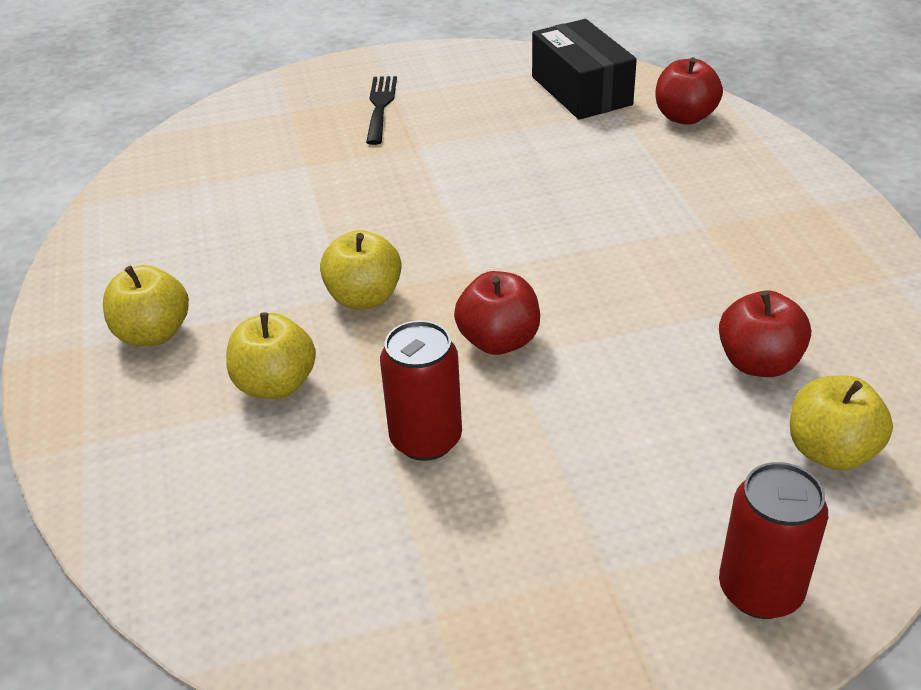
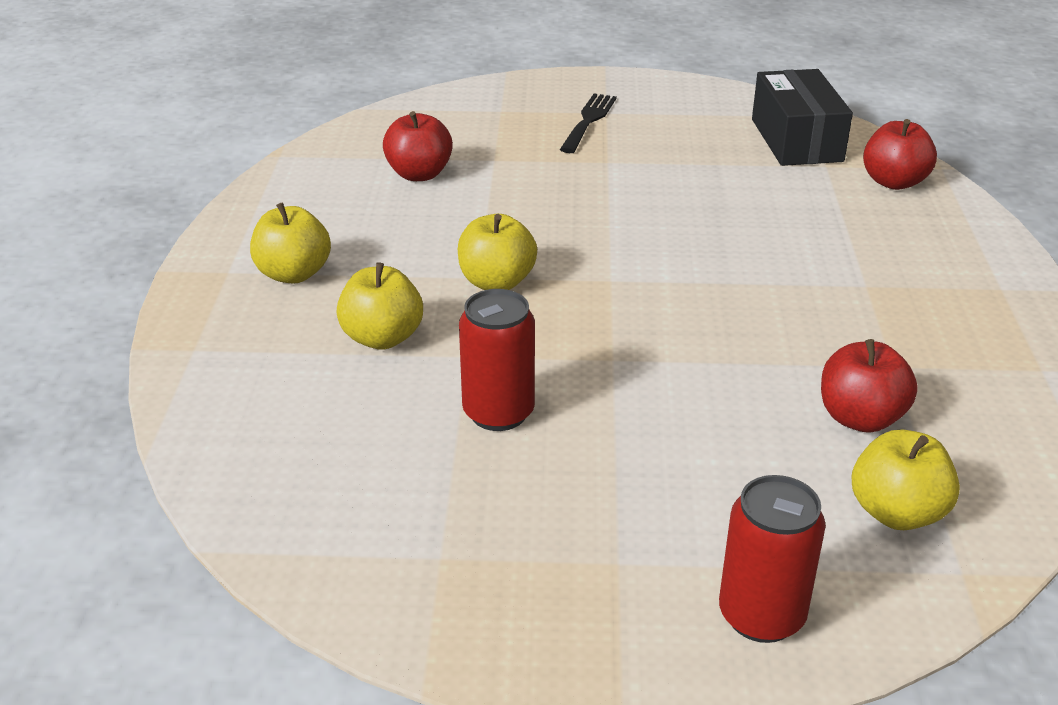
camera: 15 degrees right, 5 degrees down
(498, 341) = (607, 344): red apple -> red apple (419, 174)

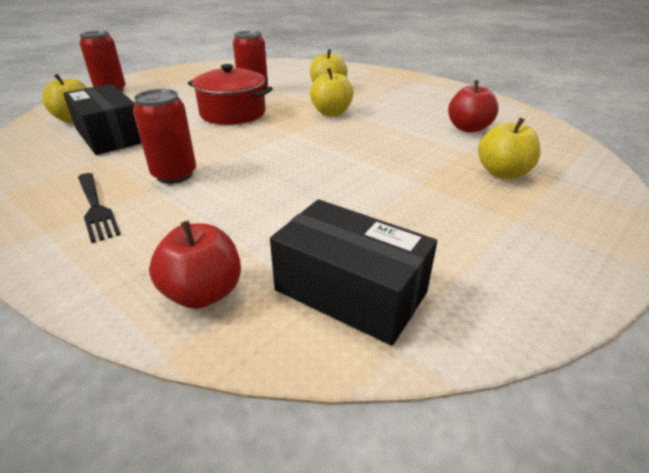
camera: 130 degrees right, 0 degrees up
(293, 274) = (398, 88): yellow apple -> yellow apple (503, 173)
(588, 121) = (504, 204): black fork -> black fork (96, 208)
(624, 365) = (233, 113): none -> red pot
(827, 291) = (174, 175): none -> red can
(860, 418) = (110, 136): red apple -> black box

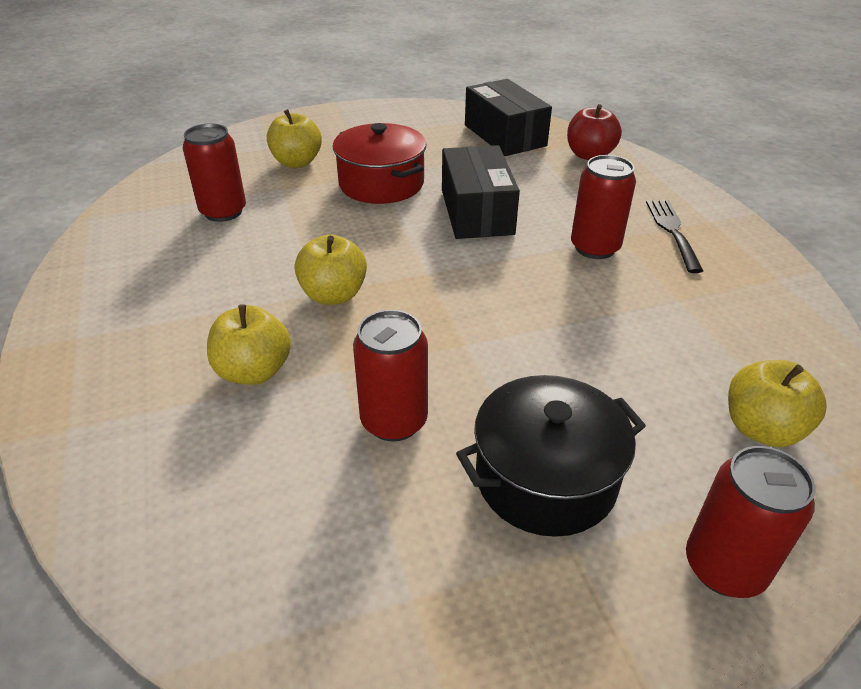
camera: 150 degrees left, 5 degrees up
(110, 136) = (683, 350): black box -> black box (476, 212)
(182, 92) = (545, 478): none -> black pot
(233, 113) = (478, 347): red pot -> red pot (381, 184)
(468, 128) = (223, 212): red apple -> red can

